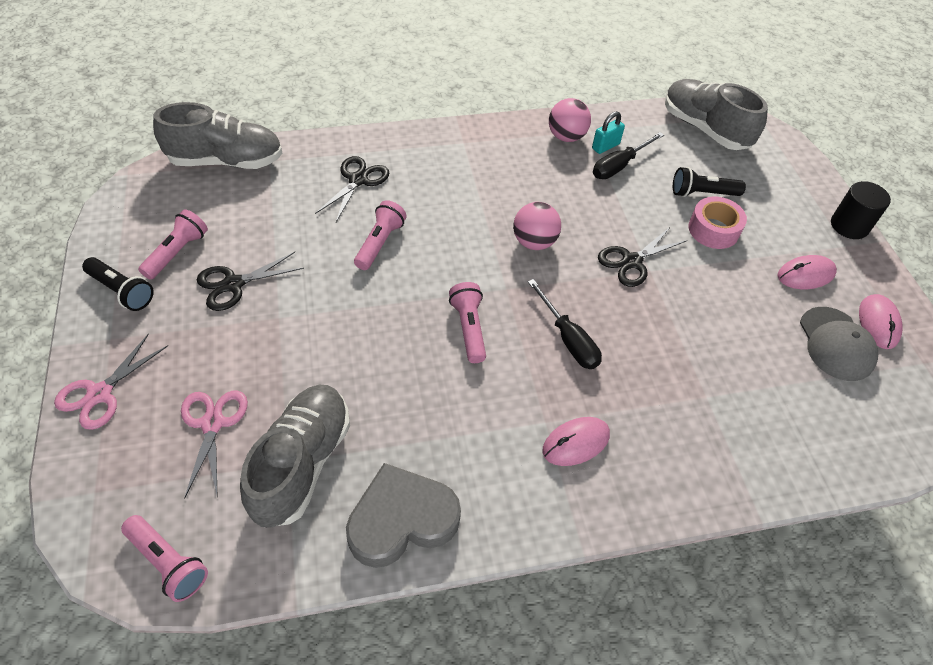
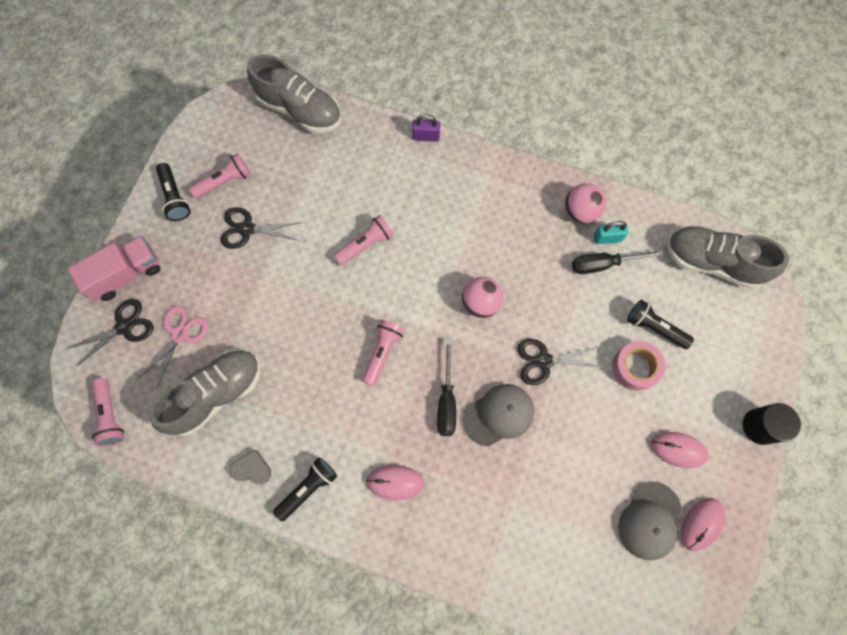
camera: 35 degrees right, 20 degrees up
(99, 394) = (126, 274): pink scissors -> pink truck
(358, 180) = (385, 176): black scissors -> black scissors (124, 327)
(377, 135) = (426, 136): none -> purple padlock
(401, 520) = (252, 469): grey heart -> grey heart, size x0.49
(484, 503) = (308, 488): none -> black flashlight
(628, 326) = (499, 415): none -> grey cap
(704, 129) = (712, 262): grey shoe -> grey shoe turned 60 degrees counterclockwise

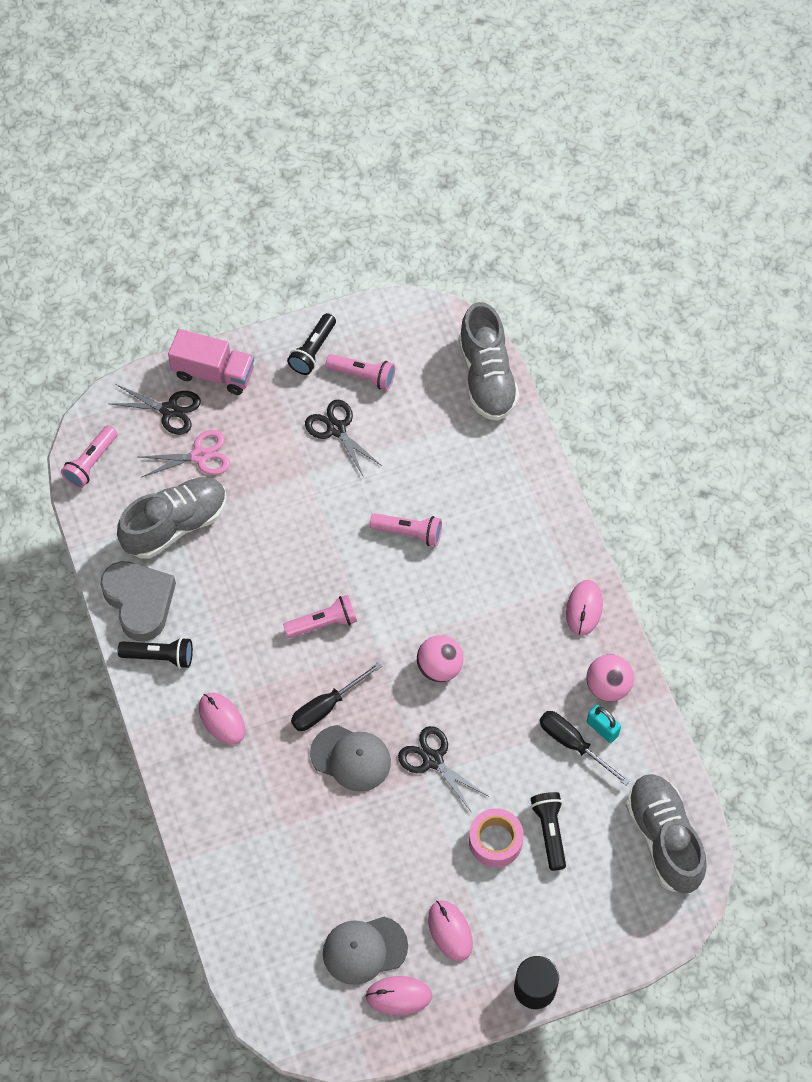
camera: 50 degrees right, 10 degrees down
(216, 394) = (175, 525): grey shoe -> grey shoe turned 45 degrees counterclockwise
(252, 469) = (139, 602): grey heart -> grey heart, size x2.02
(426, 136) = (560, 500): purple padlock -> none
(514, 183) = (584, 609): none -> pink mouse

